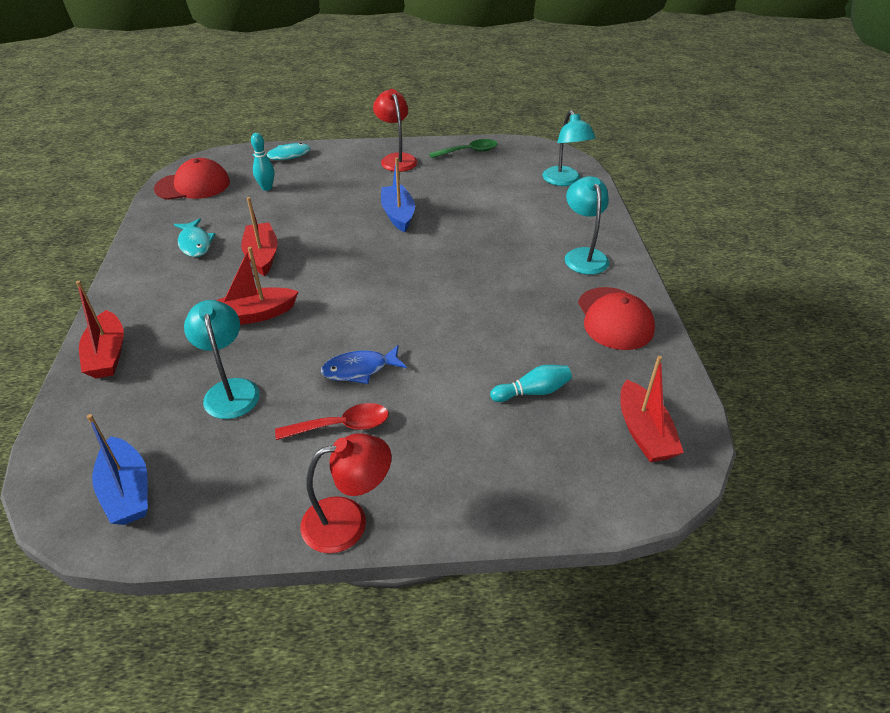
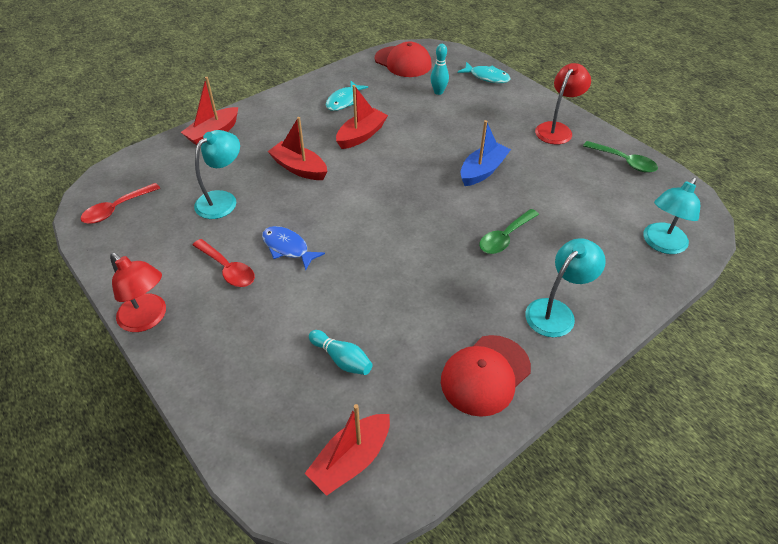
camera: 55 degrees right, 5 degrees up
(127, 491) = (116, 209): blue boat -> red spoon
(485, 241) = (505, 237): none -> green spoon

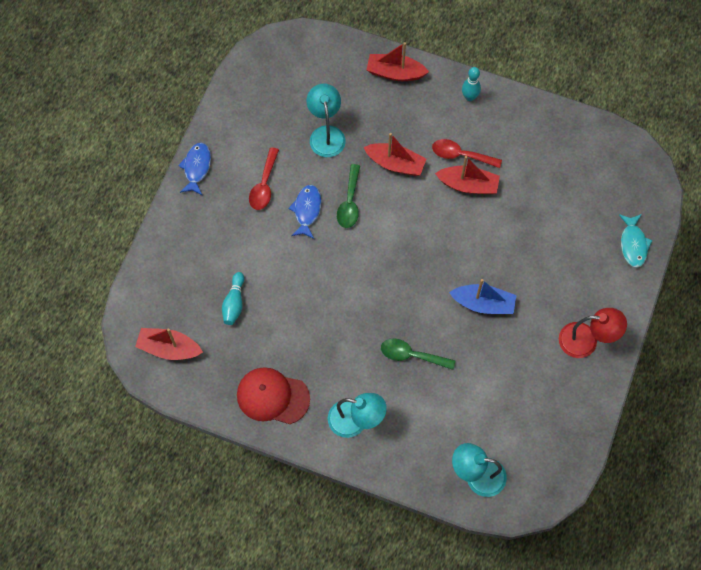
camera: 60 degrees right, 20 degrees up
(116, 209) = (273, 72): red spoon -> red spoon (461, 155)
(148, 319) = (196, 168): red lamp -> blue fish
(222, 200) = (326, 134): turquoise lamp -> turquoise lamp turned 105 degrees counterclockwise
(299, 168) = (395, 164): red boat -> red boat turned 105 degrees clockwise
(344, 101) = (507, 143): turquoise fish -> none
(403, 62) = (606, 157): red cap -> none
(438, 92) = (577, 213): turquoise bowling pin -> turquoise bowling pin (469, 97)
(624, 161) = (573, 415): green spoon -> green spoon (349, 202)

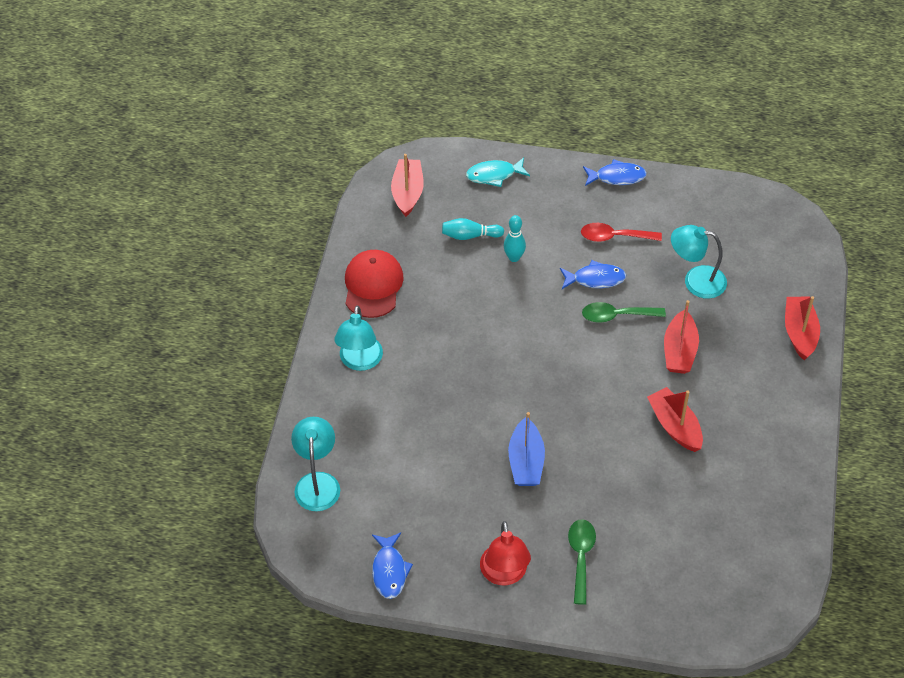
camera: 80 degrees right, 15 degrees down
(326, 134) = (696, 281): turquoise lamp -> turquoise lamp turned 150 degrees counterclockwise
(411, 355) = (446, 401): green spoon -> green spoon (581, 557)
(461, 155) = (712, 413): red spoon -> none
(468, 185) = (675, 426): red boat -> red boat turned 150 degrees clockwise
(469, 97) = (794, 411): turquoise bowling pin -> turquoise bowling pin (514, 257)
(571, 429) = (389, 570): none -> blue fish
(633, 244) = (648, 613): turquoise fish -> turquoise fish (494, 175)

